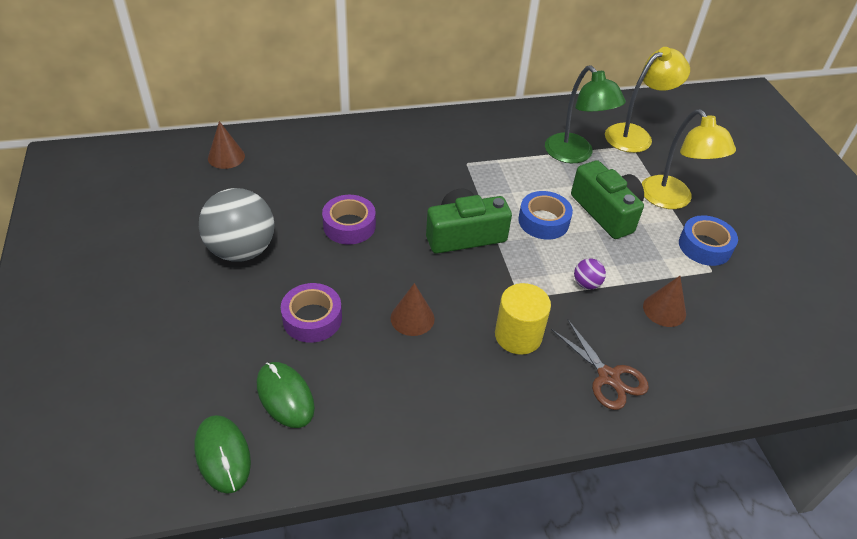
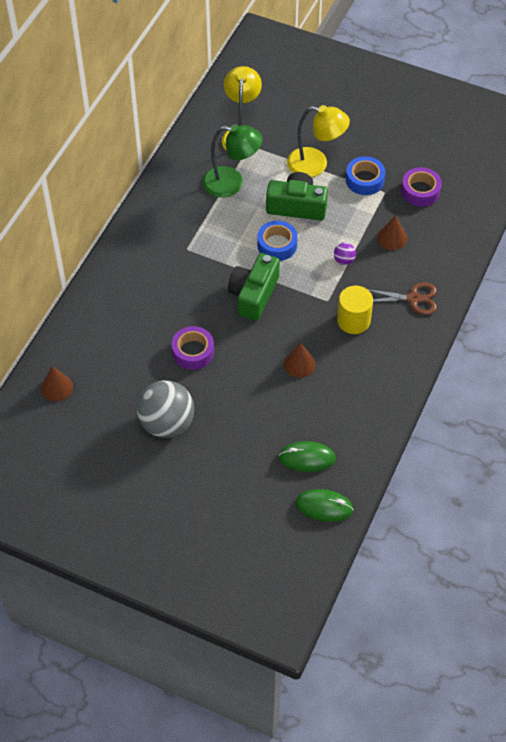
camera: 50 degrees left, 10 degrees up
(312, 318) = (259, 415): purple tape -> purple tape (420, 191)

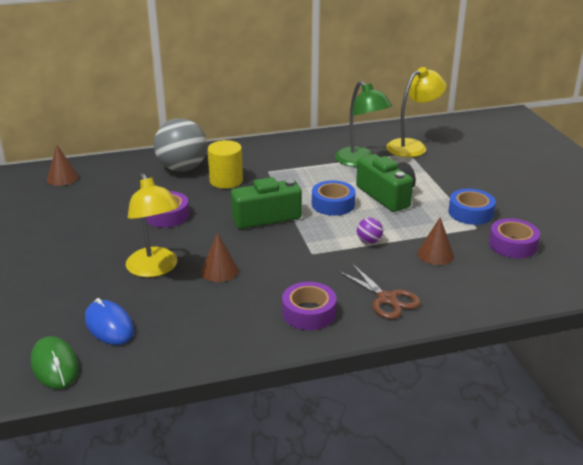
camera: 50 degrees right, 25 degrees down
(167, 423) = (74, 236): grey ball -> grey ball (182, 168)
(307, 458) = (109, 325): green mouse -> blue mouse
(316, 164) = (443, 185): yellow lamp -> yellow lamp (155, 269)
(353, 320) = (310, 277): yellow cylinder -> yellow cylinder (226, 181)
(390, 347) = (309, 313): none -> purple tape

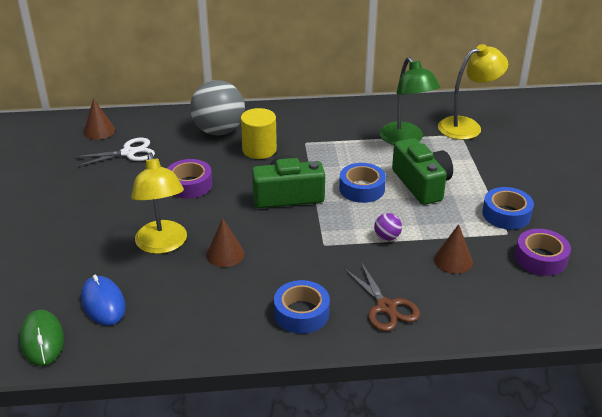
camera: 10 degrees right, 5 degrees up
(98, 194) = (128, 153): none -> white scissors
(309, 313) = (301, 313): purple tape -> blue tape

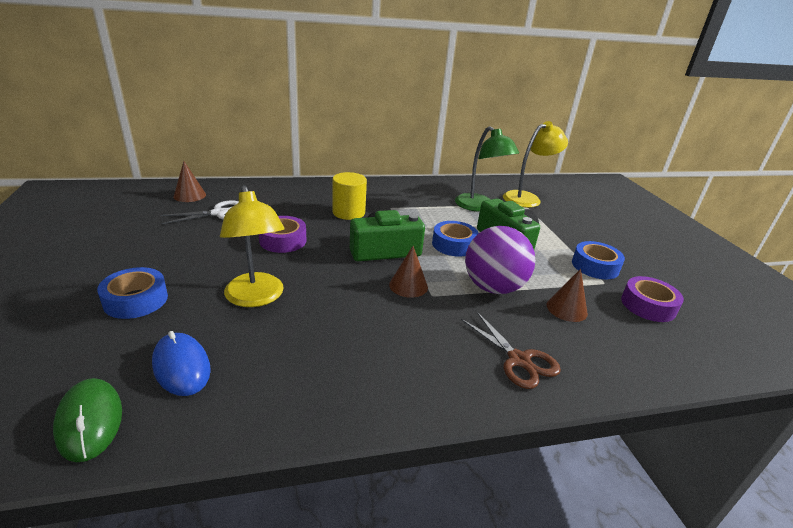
camera: 10 degrees left, 5 degrees down
(219, 131) = (308, 197): grey ball -> none
(225, 254) = (328, 306): brown cone -> brown cone (408, 285)
(301, 313) = (427, 370): blue tape -> blue tape (136, 300)
(387, 237) = (493, 287): purple ball -> purple ball, size x2.35

